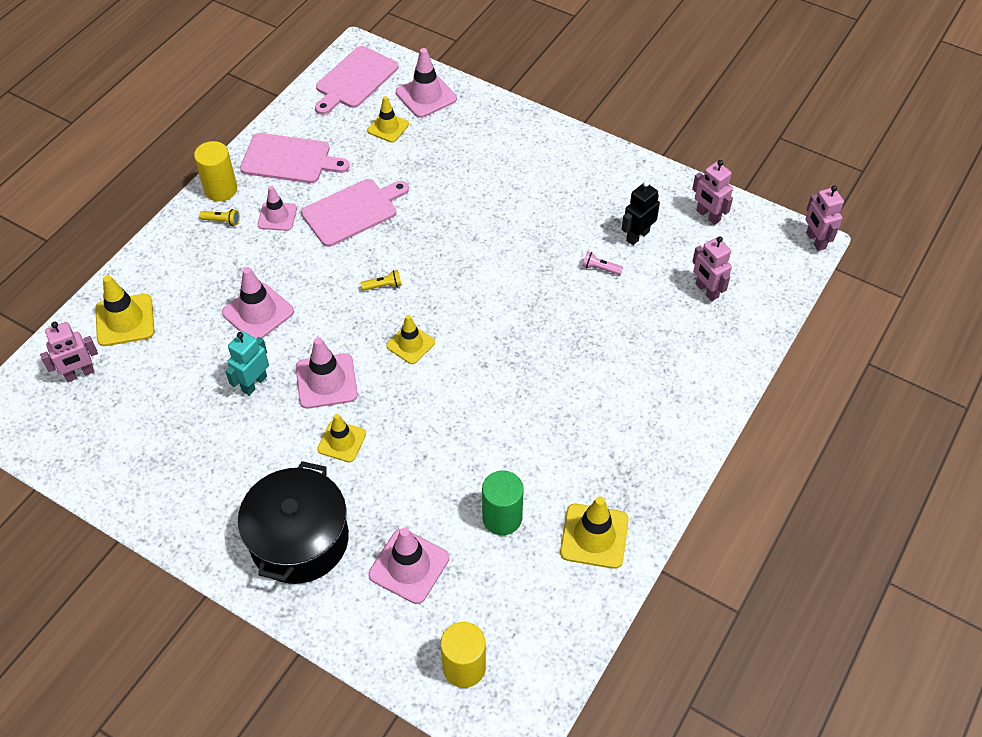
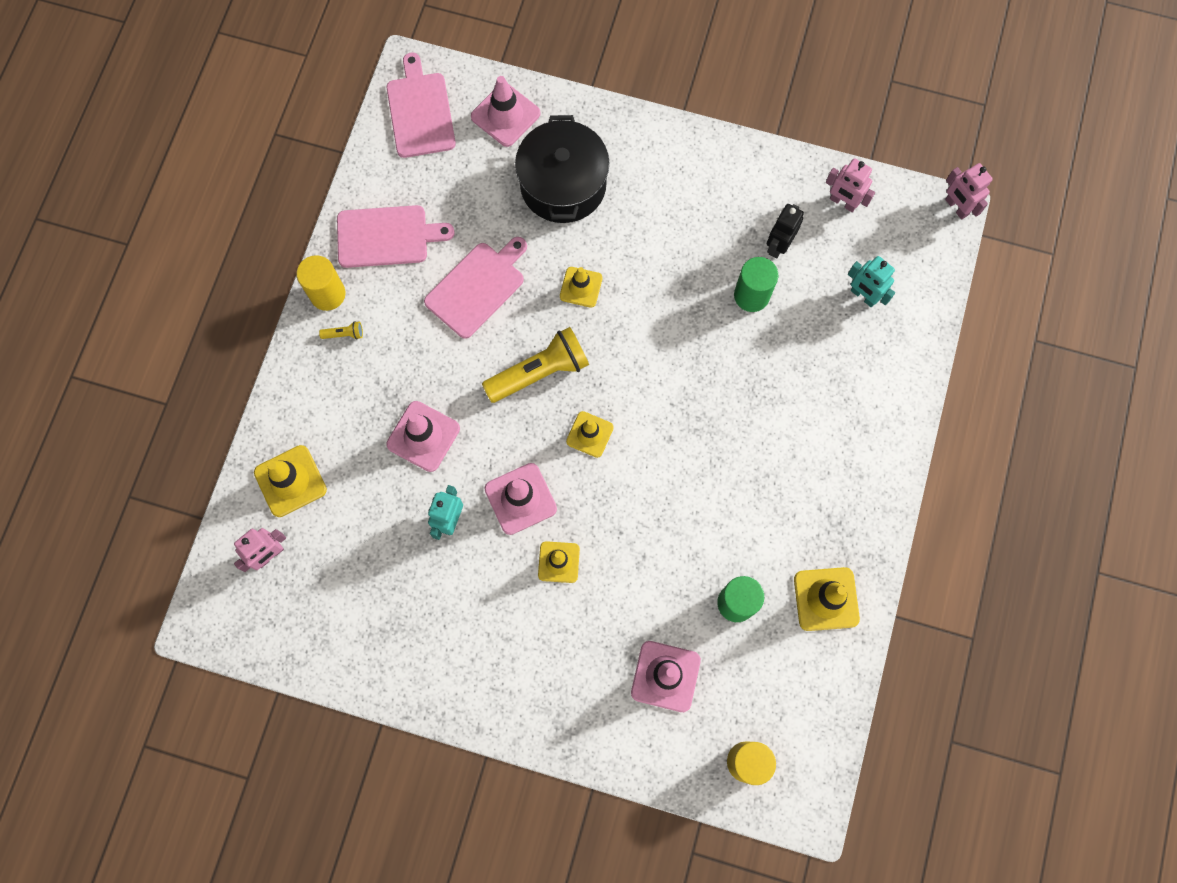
camera: 15 degrees left, 20 degrees up
(277, 216) = (400, 314): pink traffic cone -> none
(299, 539) = (554, 677): black pot -> black pot (563, 185)
(355, 80) = (420, 111): pink cutting board -> pink cutting board turned 150 degrees clockwise
(383, 286) = (540, 372): yellow flashlight -> yellow flashlight, size x2.49
(388, 127) = (478, 168): yellow traffic cone -> yellow traffic cone (581, 287)
(600, 268) = (751, 295): pink flashlight -> green cylinder
(706, 291) = (863, 296): pink robot -> turquoise robot

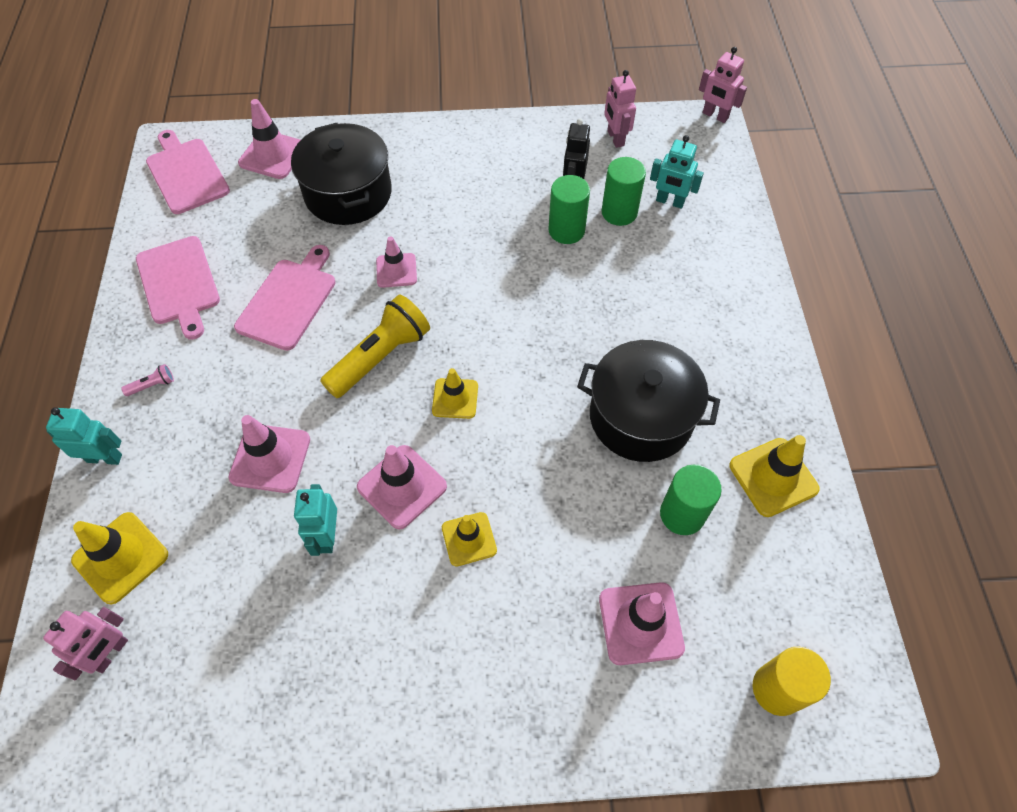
camera: 20 degrees left, 15 degrees down
(293, 389) = (104, 458): none -> turquoise robot
(327, 294) = (125, 353): yellow cylinder -> none
(344, 334) = (153, 385): yellow flashlight -> pink flashlight
(387, 236) = (179, 284): pink cutting board -> pink cutting board turned 90 degrees clockwise
(581, 287) = (396, 270): yellow traffic cone -> pink traffic cone
(739, 506) = (641, 417): none -> black pot
(809, 292) = (619, 212): none -> green cylinder
(842, 202) = (615, 138): pink robot -> pink robot turned 60 degrees clockwise

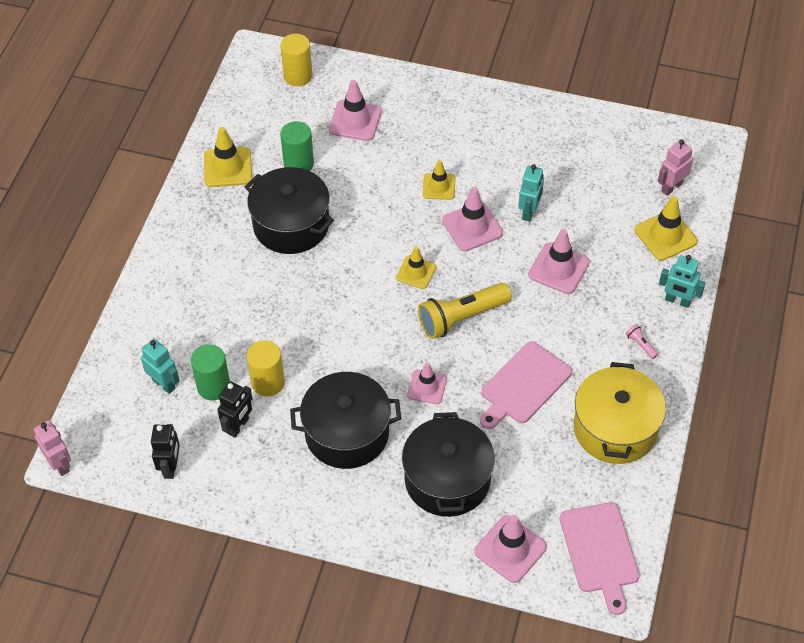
camera: 160 degrees left, 5 degrees down
(153, 385) = (640, 345): pink flashlight -> pink flashlight turned 60 degrees clockwise
(179, 284) = (615, 428): pink cutting board -> yellow pot
(463, 206) = (347, 433): none -> black pot
(566, 230) = (268, 382): green cylinder -> yellow cylinder
(615, 138) = (171, 467): pink robot -> black robot

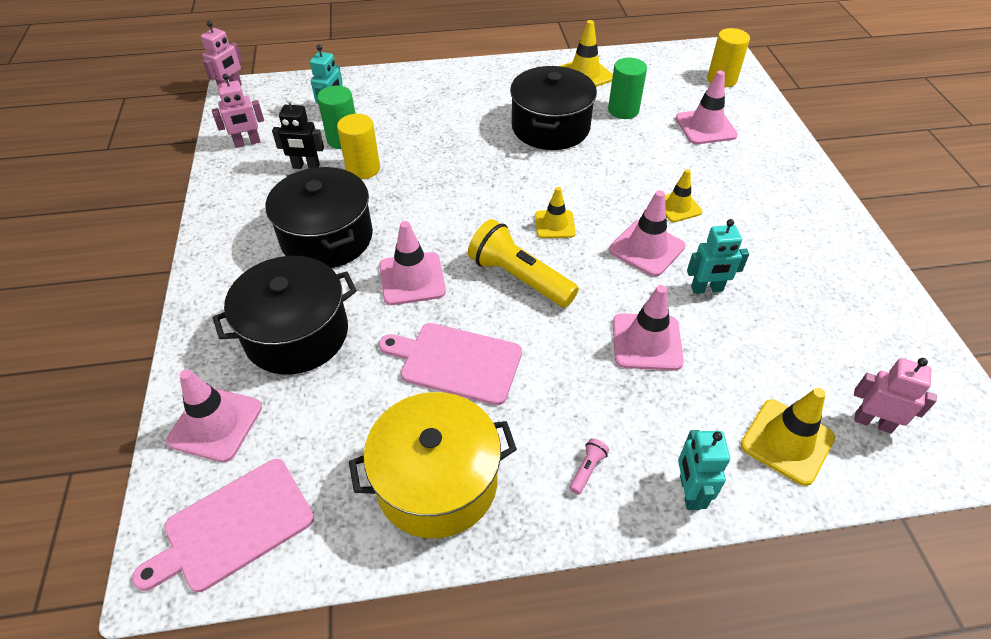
camera: 65 degrees right, 5 degrees down
(171, 467) = (247, 143): black robot -> pink robot
(427, 387) = (412, 279): pink traffic cone -> pink traffic cone, size x1.50

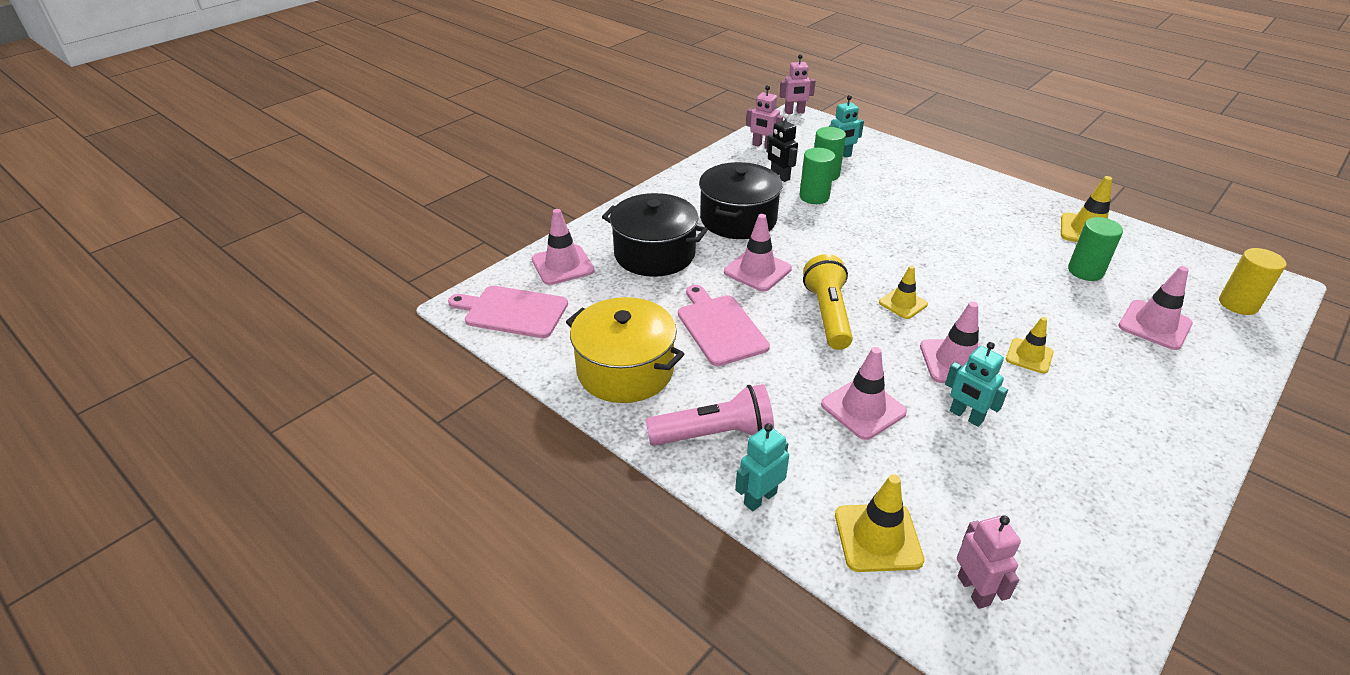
camera: 50 degrees right, 10 degrees down
(363, 169) = (814, 197): yellow cylinder -> green cylinder
(550, 127) = (996, 247): black pot -> none
(587, 469) = (715, 434): pink flashlight -> pink flashlight, size x2.49

